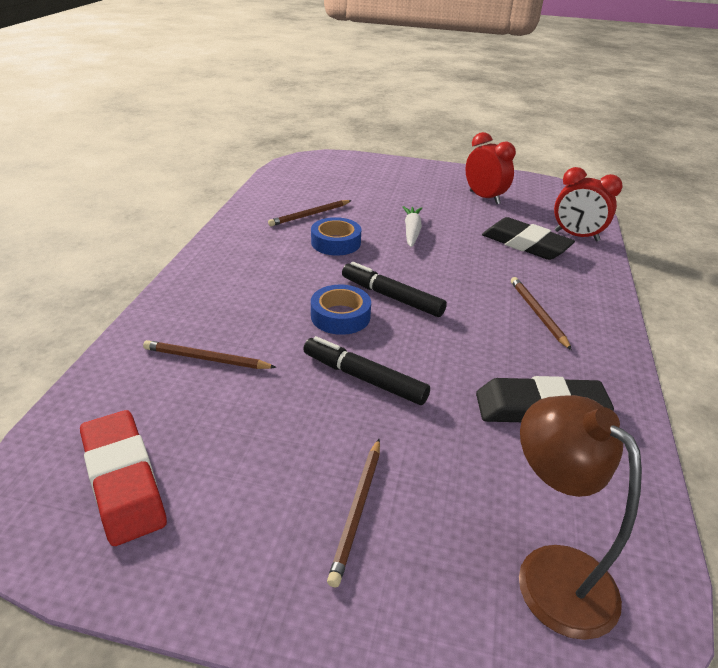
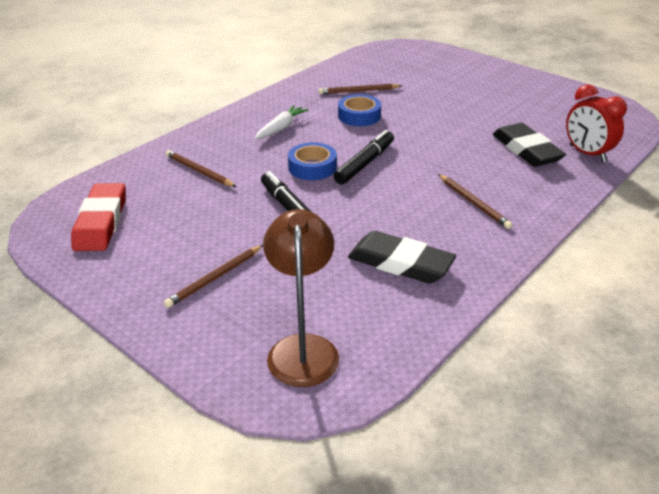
camera: 30 degrees right, 0 degrees up
(392, 297) = (364, 164): black marker -> black marker turned 60 degrees clockwise
(412, 231) = (431, 120): white carrot -> white carrot (281, 128)
(484, 197) = (531, 105): red clock -> none
(537, 313) = (474, 203): brown pencil -> brown pencil turned 135 degrees clockwise

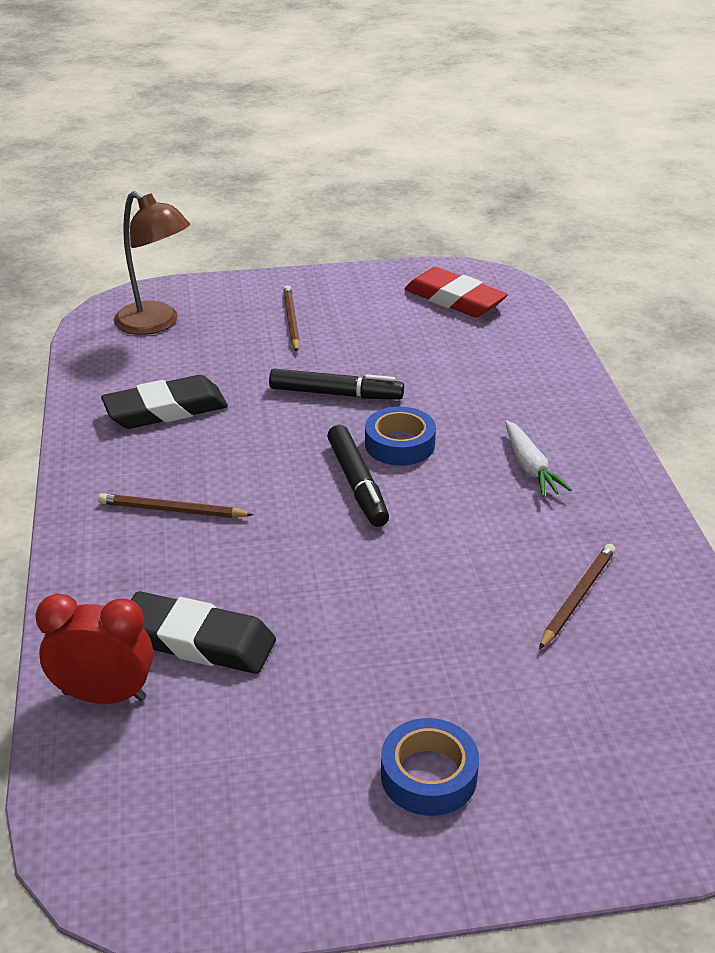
camera: 130 degrees right, 0 degrees up
(199, 171) = (487, 374): brown pencil -> none
(359, 116) = (489, 550): blue tape -> blue tape (428, 775)

